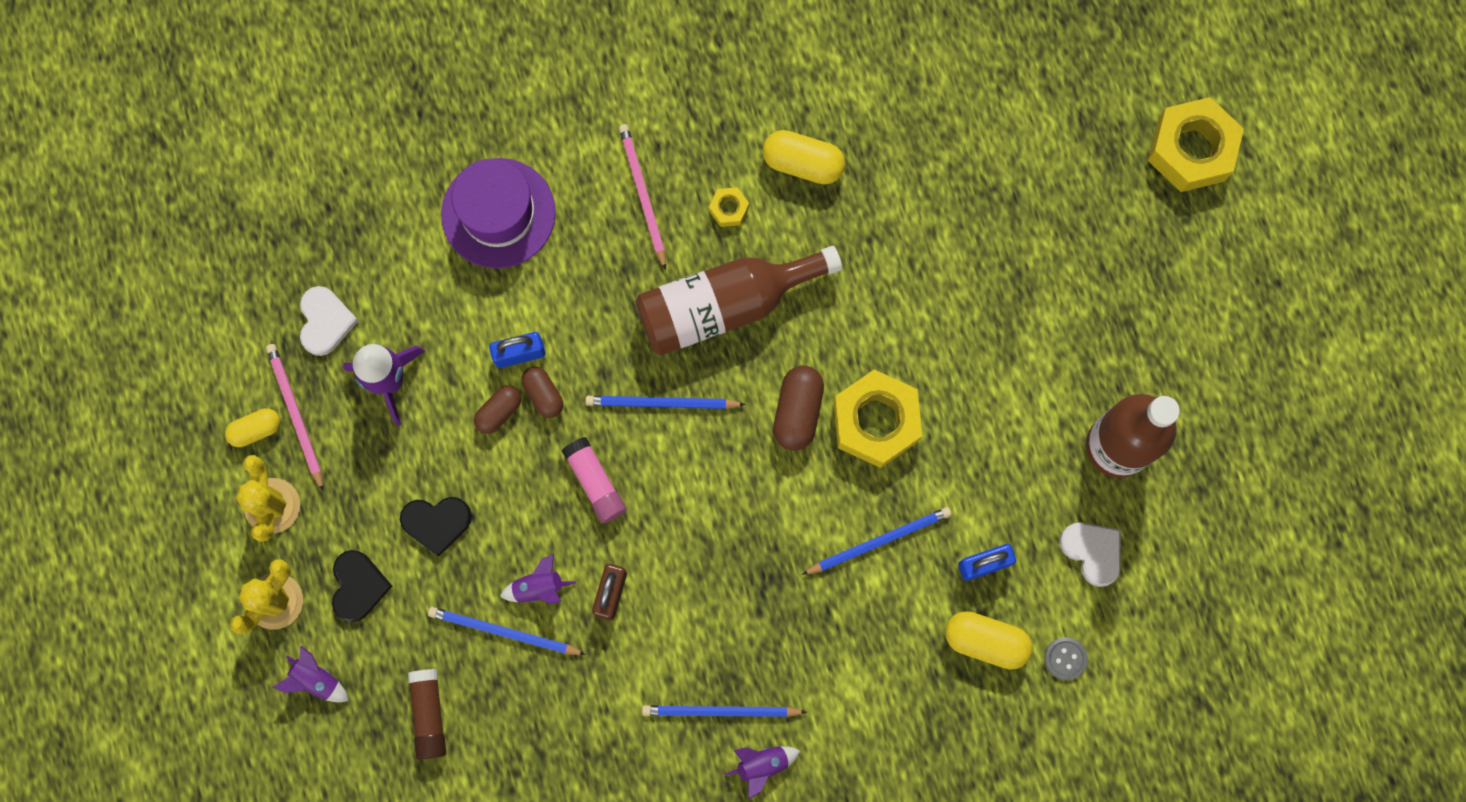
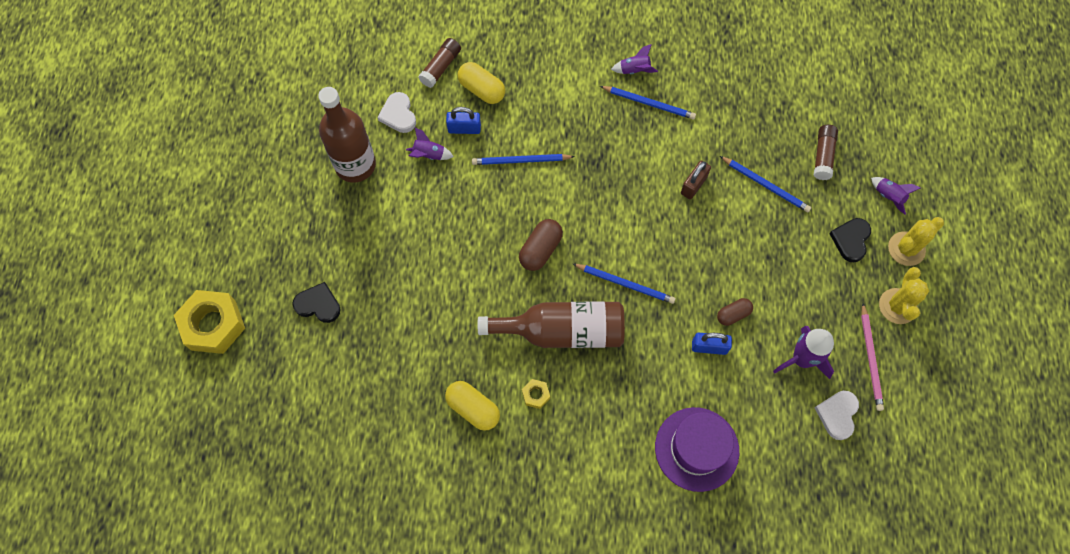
camera: 160 degrees left, 10 degrees down
(256, 430) = (899, 358): yellow capsule -> none
(436, 523) = (792, 260): black heart -> black heart (318, 304)
(538, 587) = (737, 203): purple rocket -> purple rocket (429, 155)
(543, 394) = (700, 315): brown capsule -> none
(595, 482) = (683, 251): pink glue stick -> none
(643, 195) = (591, 426): pink pencil -> none
(876, 421) = (494, 227): yellow nut -> none
(1065, 658) = (441, 67): grey button -> brown glue stick

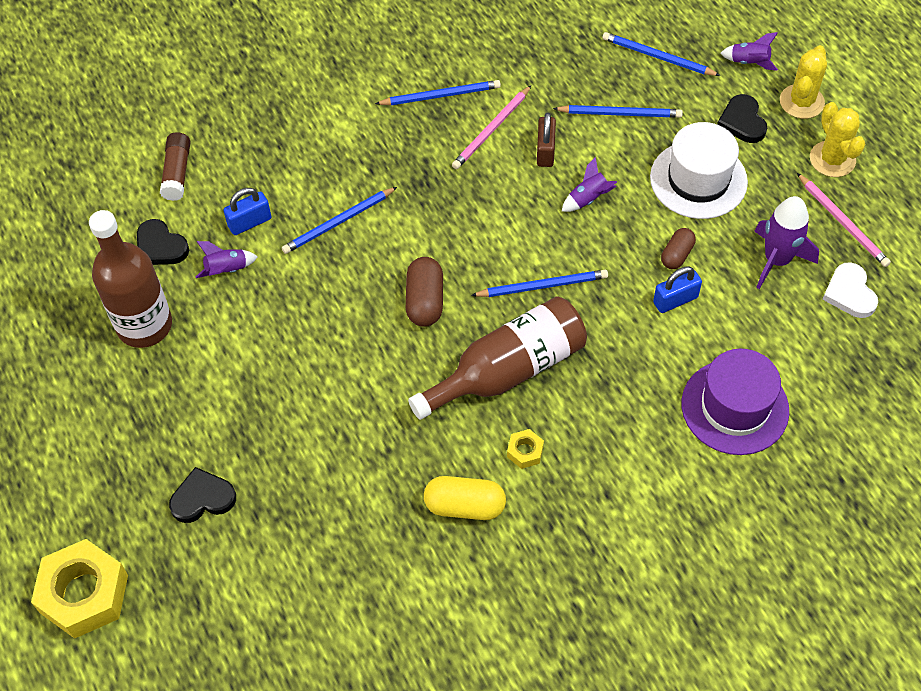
camera: 30 degrees left, 10 degrees down
(398, 114) = (160, 246): white heart -> black heart
(482, 90) = (242, 173): yellow capsule -> none
(634, 70) = (401, 71): purple rocket -> purple rocket (588, 198)
(667, 148) = (491, 130): none -> pink pencil
(787, 267) = (698, 179): none -> white hat
(823, 156) = (657, 57): brown glue stick -> blue pencil

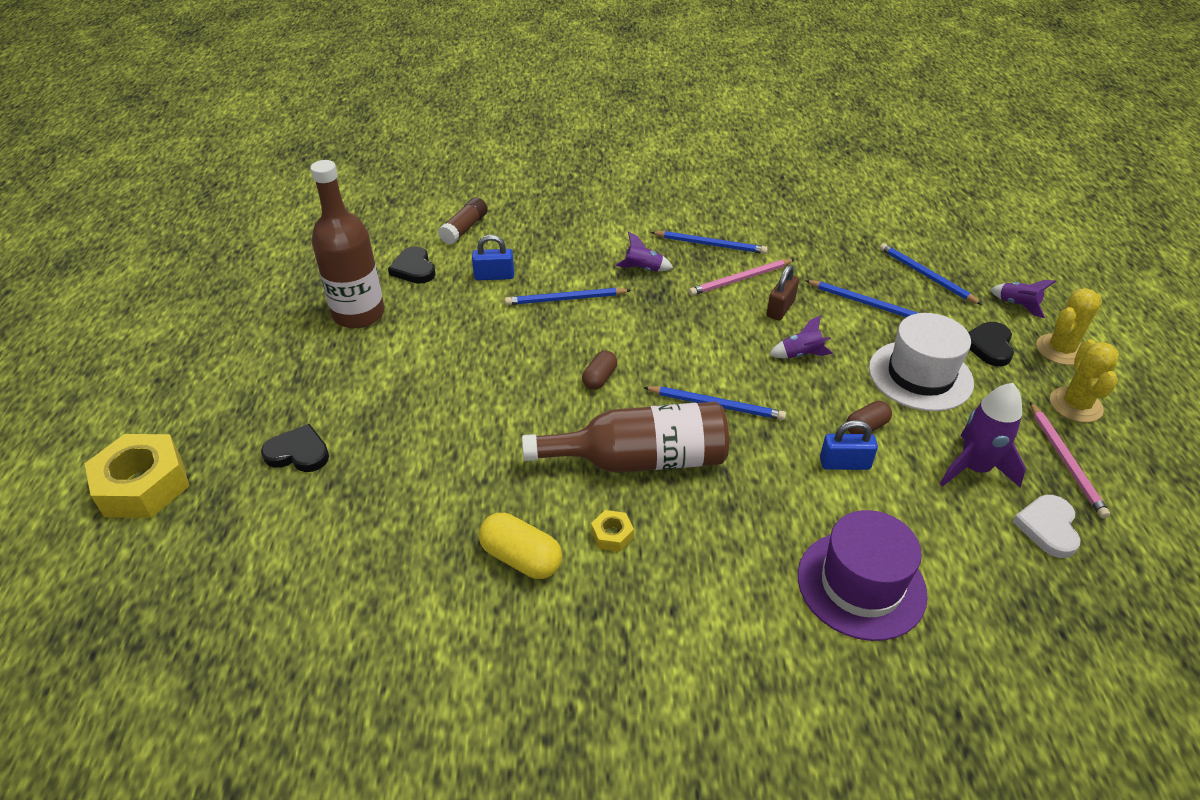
camera: 25 degrees right, 15 degrees down
(227, 270) = (451, 300): purple rocket -> purple rocket (643, 269)
(425, 301) = (599, 378): brown capsule -> brown capsule, size x0.65

